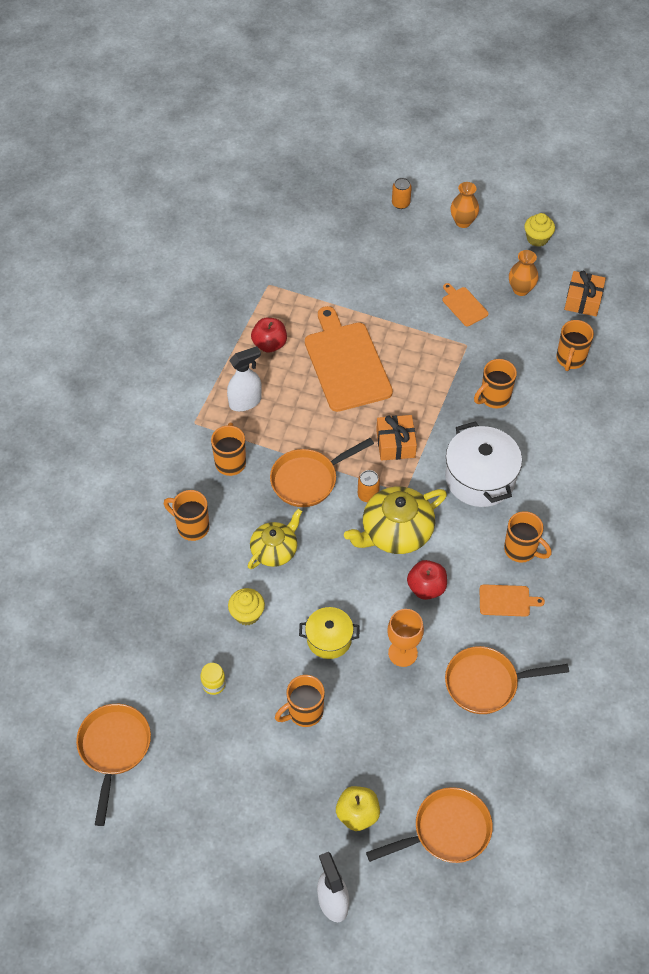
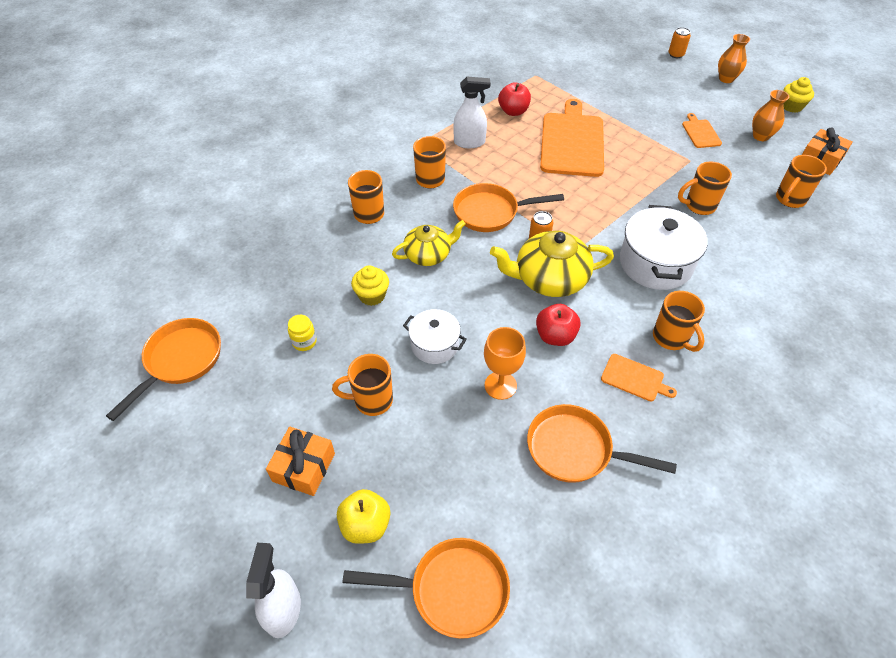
camera: 25 degrees right, 5 degrees down
(329, 639) = (434, 345): yellow pot -> white pot
(395, 444) = (586, 211): orange gift -> orange gift (304, 467)

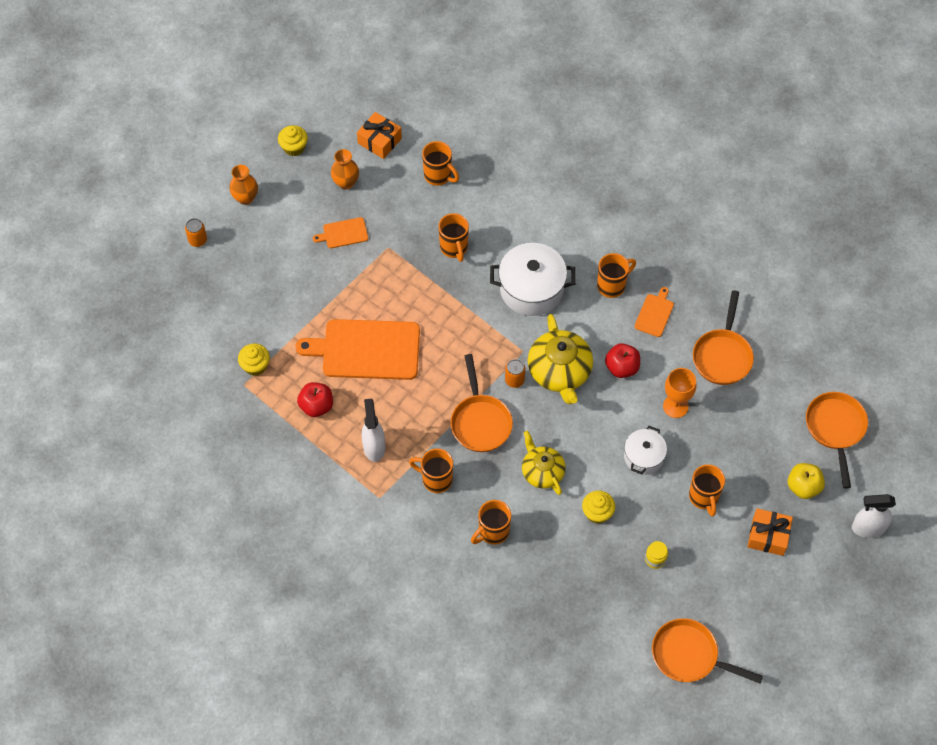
camera: 95 degrees left, 10 degrees up
(553, 81) = (255, 366): none -> yellow cupcake

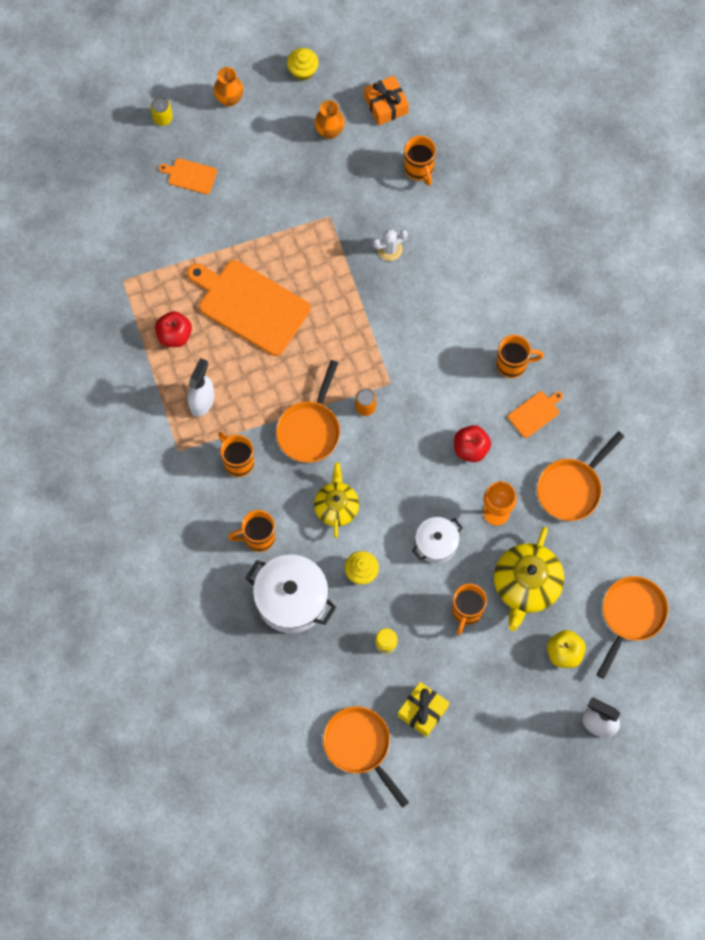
camera: 30 degrees right, 10 degrees up
(198, 240) = (162, 118): orange can -> yellow can
(255, 366) = (143, 268): yellow cupcake -> none
(343, 233) = (297, 181): orange cutting board -> orange cutting board (190, 176)
(454, 248) = (389, 249): orange mug -> white cactus
(531, 289) = (436, 328): white pot -> white pot (291, 599)
(560, 372) = (411, 421): yellow teapot -> yellow teapot (526, 585)
(721, 597) = (422, 711): none -> yellow gift
(768, 536) = (501, 679): orange gift -> none

